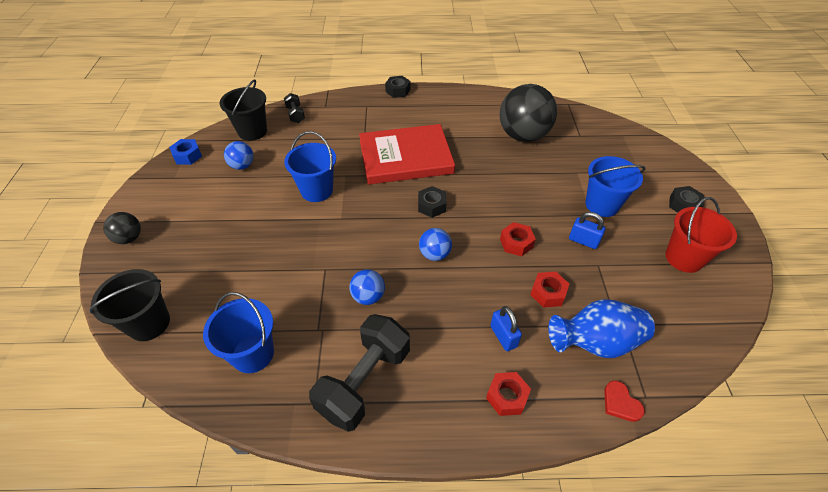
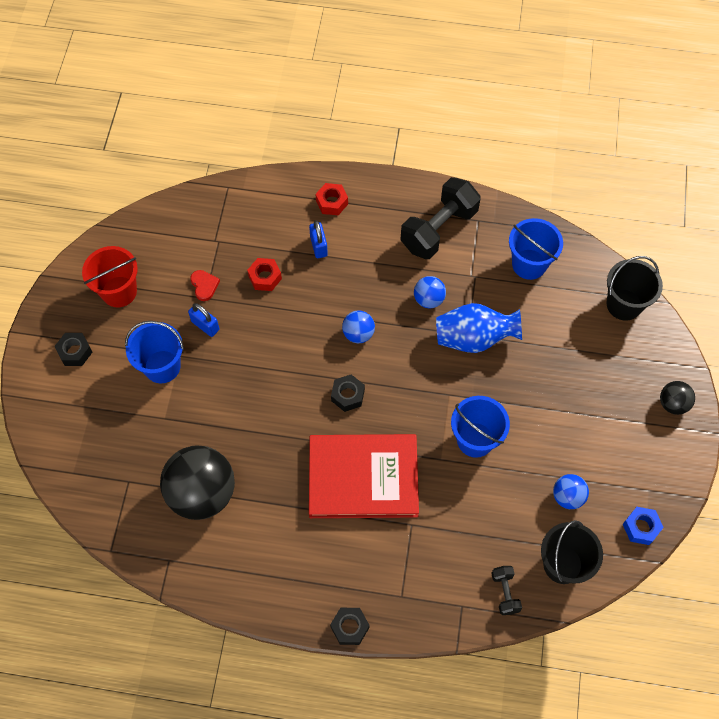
camera: 170 degrees left, 15 degrees up
(516, 243) = (273, 334): red nut -> none
(595, 342) = (244, 230): blue vase -> blue vase (473, 338)
(620, 403) = (249, 186): red heart -> red heart (204, 285)

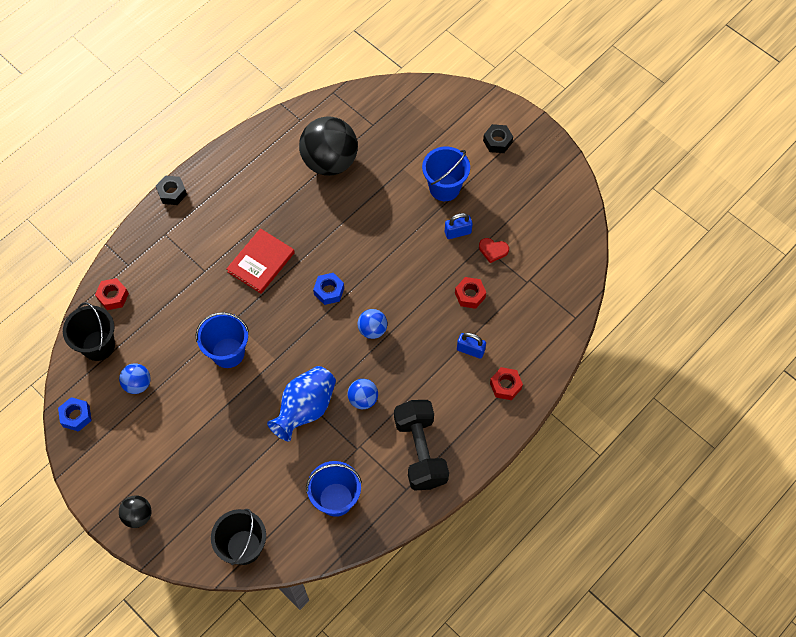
camera: 125 degrees right, 0 degrees up
(119, 291) = (529, 193): red bucket -> none
(347, 395) = (329, 291): black nut -> blue nut
(363, 477) = (261, 262): red book -> red book, size x0.62
(505, 592) = (113, 296): black dumbbell -> red nut

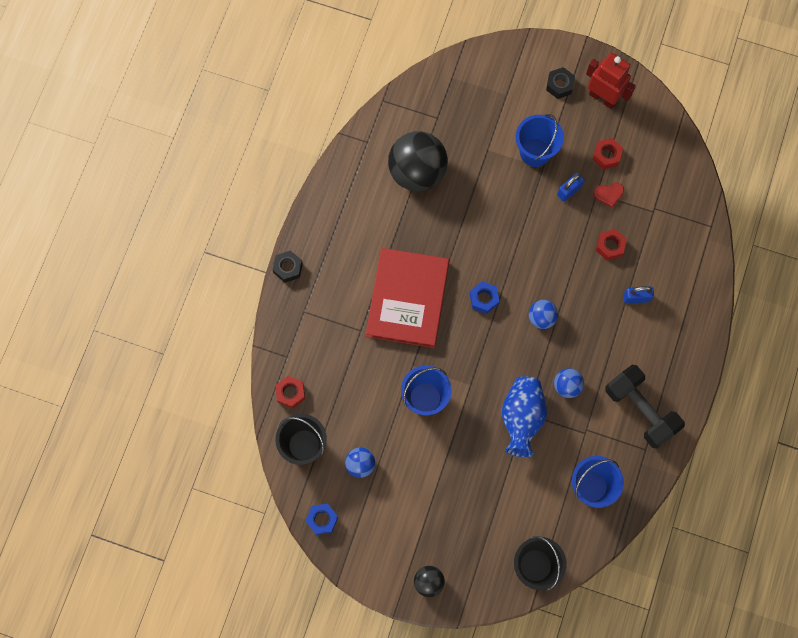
camera: 25 degrees left, 10 degrees up
(261, 262) = (407, 299): red book -> red book, size x1.61
(505, 386) = (682, 317): red nut -> red nut (606, 155)
(532, 167) = (603, 98): none -> red robot

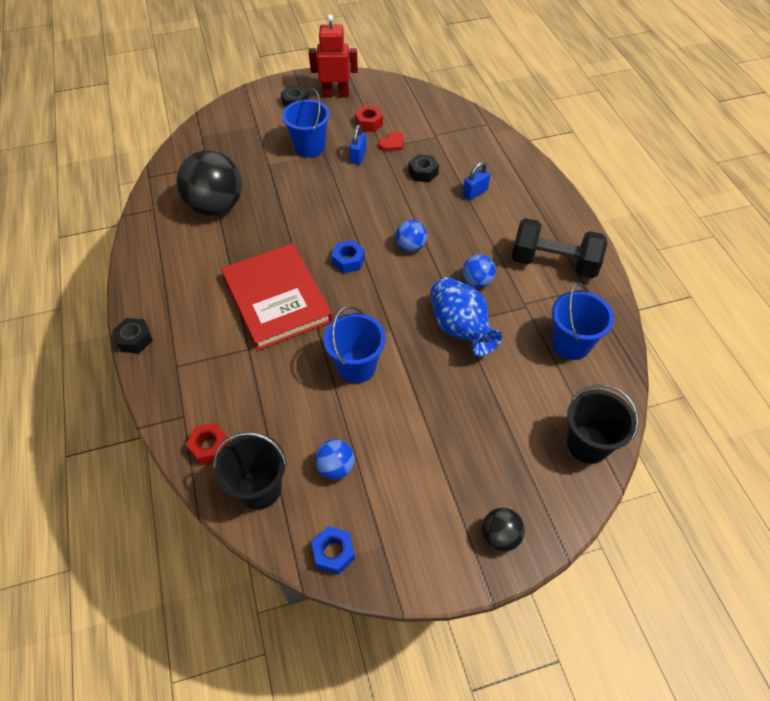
camera: 35 degrees left, 20 degrees down
(610, 246) = (423, 172): red nut -> black nut

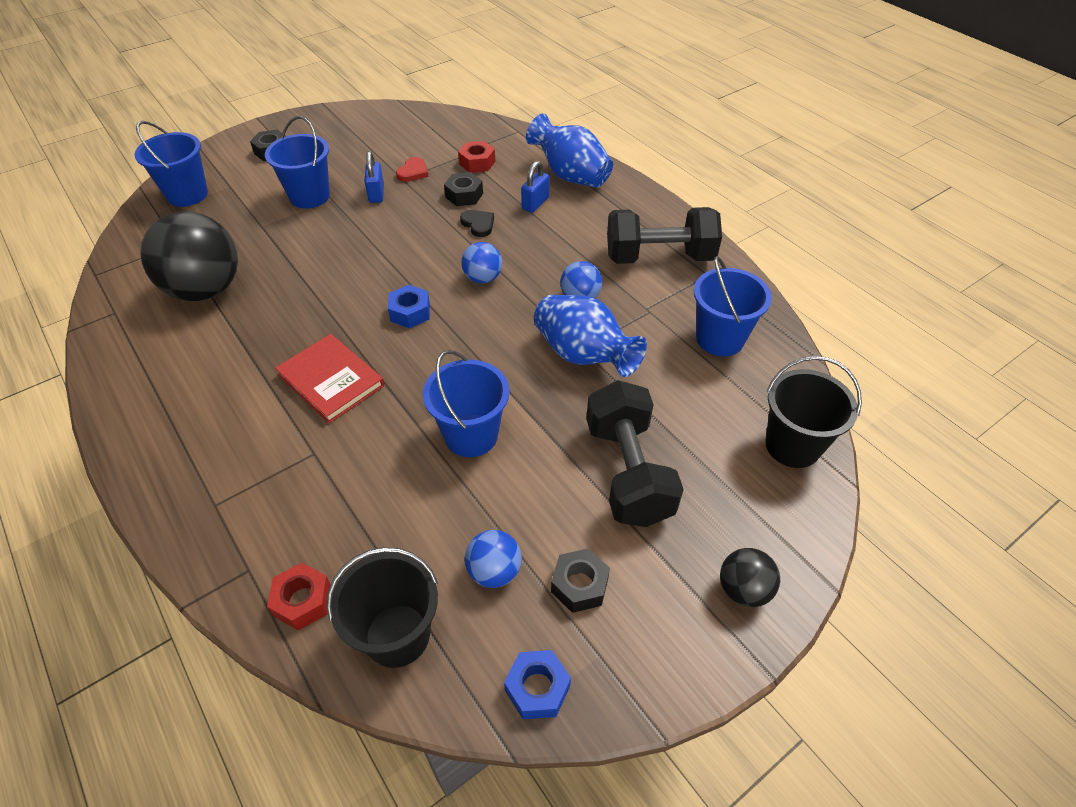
camera: 20 degrees left, 5 degrees down
(135, 339) = (138, 486): black nut -> black nut (579, 585)
(226, 126) = (187, 194): none -> blue bucket
(277, 298) = (331, 380): red book -> red book, size x0.62
(336, 94) = (321, 133): red robot -> none
(369, 123) = (375, 156): red nut -> red nut (477, 163)
(424, 200) = (478, 224): none -> black heart
(455, 426) = (628, 472): none -> black dumbbell
(513, 174) = (570, 175): none -> blue vase

